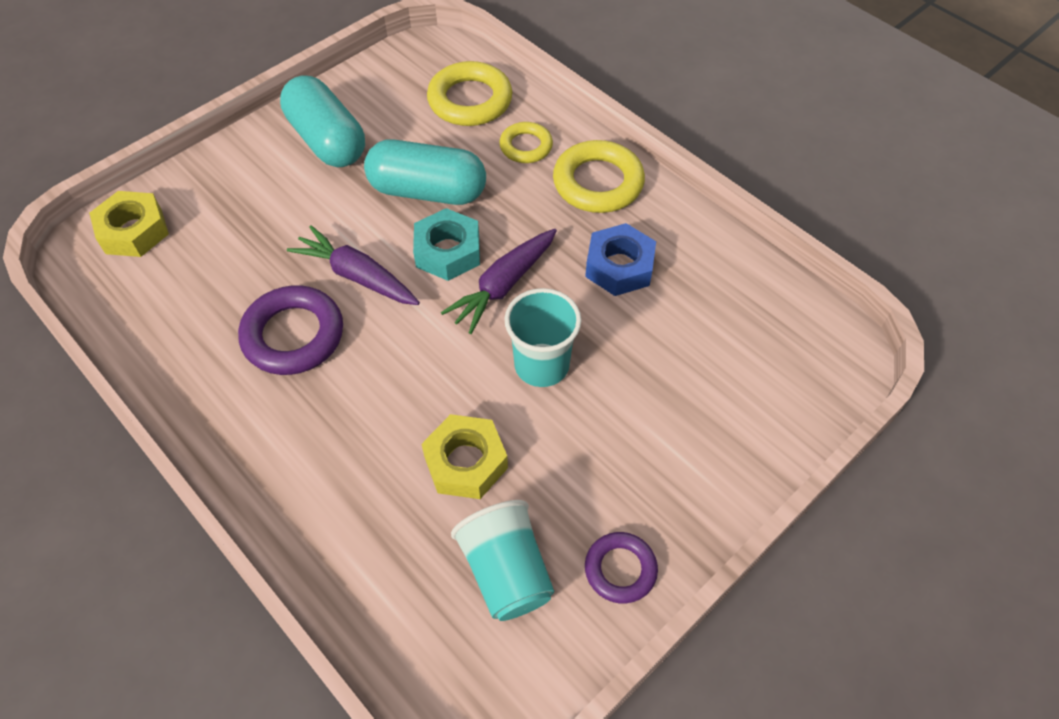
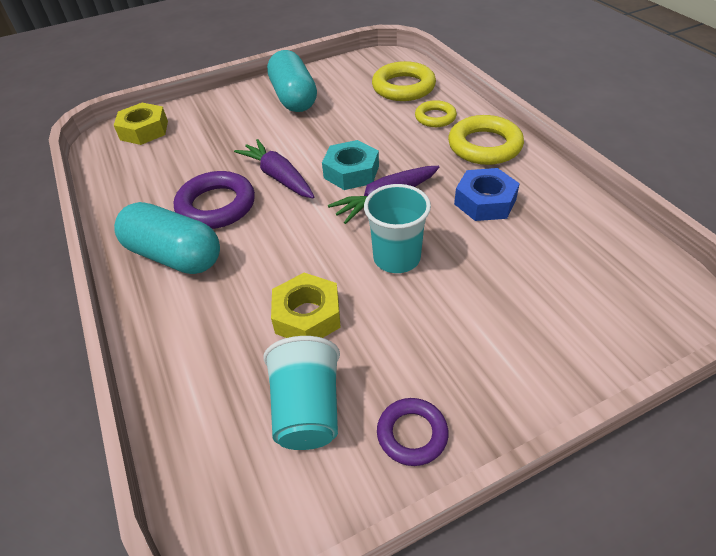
camera: 20 degrees right, 10 degrees down
(427, 191) = (351, 134): turquoise capsule -> turquoise capsule (174, 256)

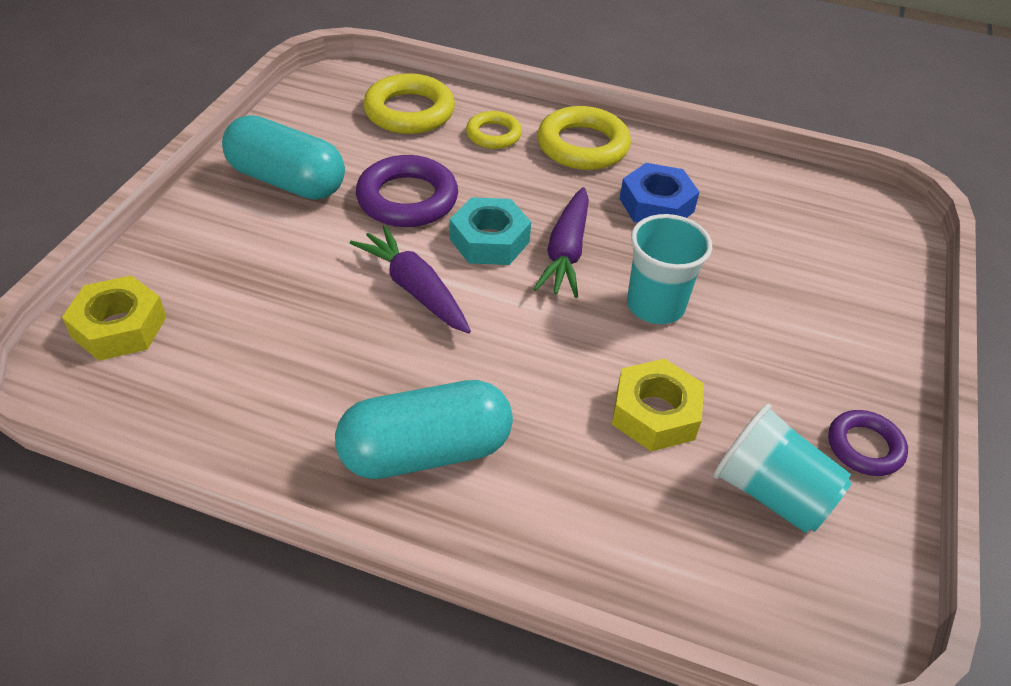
camera: 50 degrees left, 0 degrees up
(216, 206) = (388, 365): purple ring -> purple ring (407, 199)
(279, 177) = (415, 289): purple carrot -> purple carrot turned 45 degrees clockwise

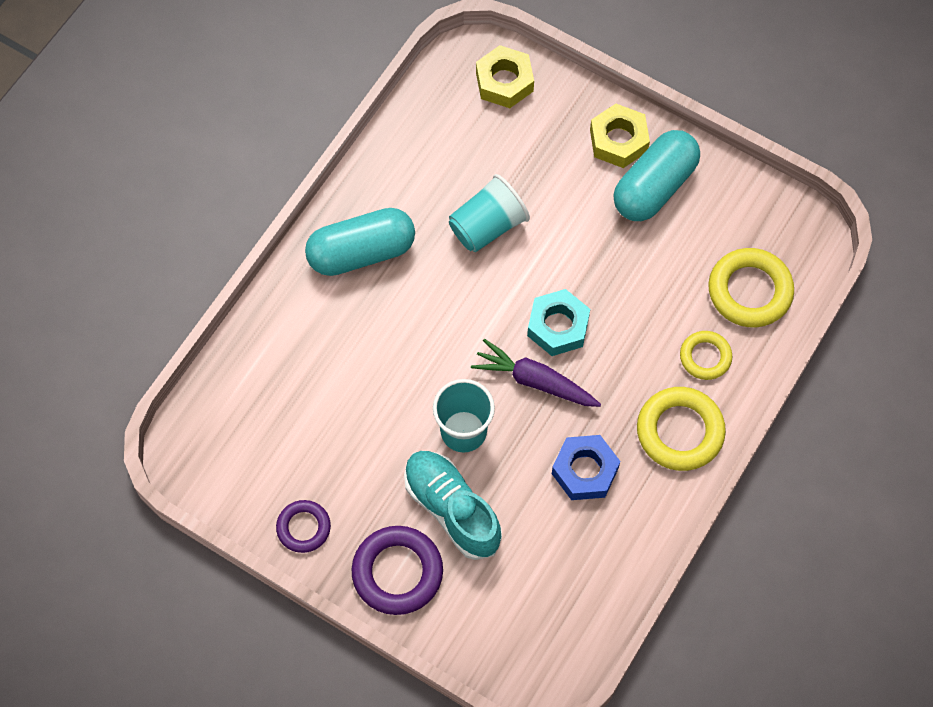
camera: 105 degrees right, 20 degrees up
(407, 199) = (619, 273): purple ring -> purple ring (397, 572)
(415, 289) = (510, 265): purple carrot -> none
(426, 452) = (361, 252): turquoise capsule -> turquoise capsule turned 75 degrees clockwise
(655, 413) = (361, 398): yellow nut -> yellow nut (618, 140)
(756, 303) = (452, 509): none -> turquoise shoe
(771, 493) = (283, 450): turquoise cup -> turquoise cup (487, 226)

